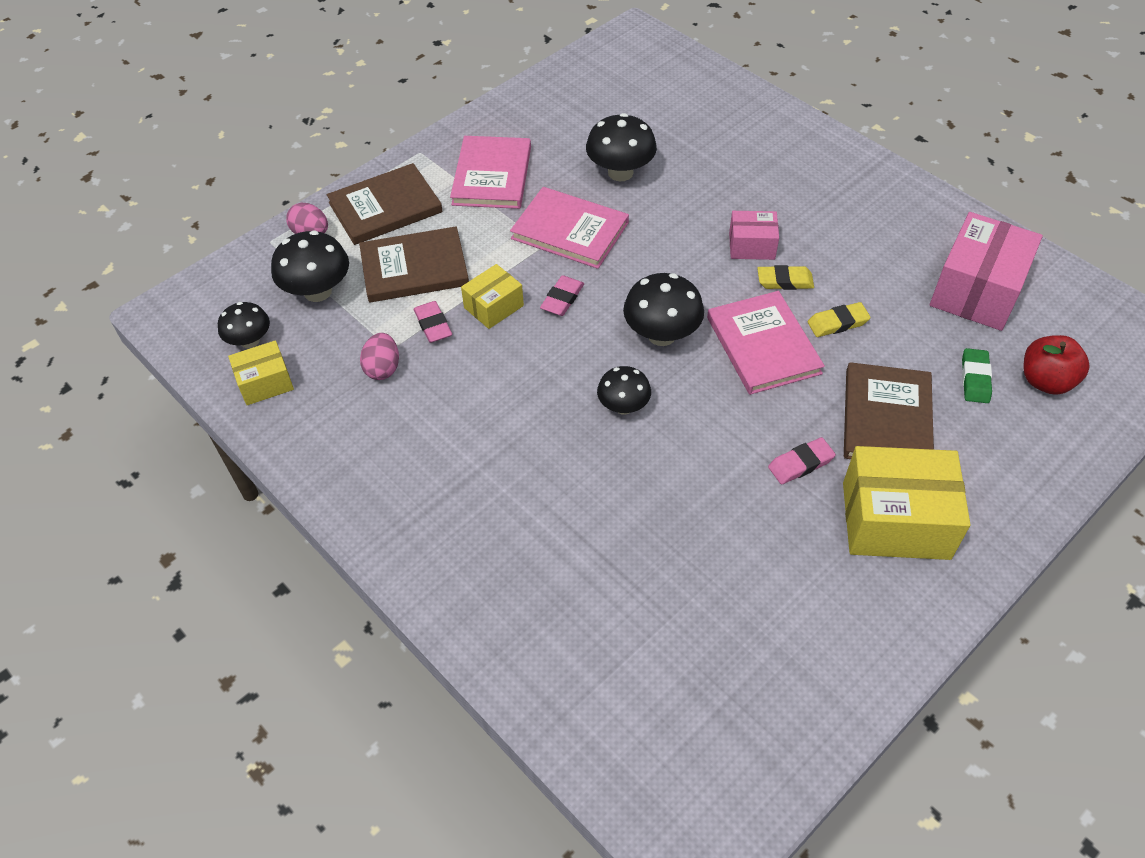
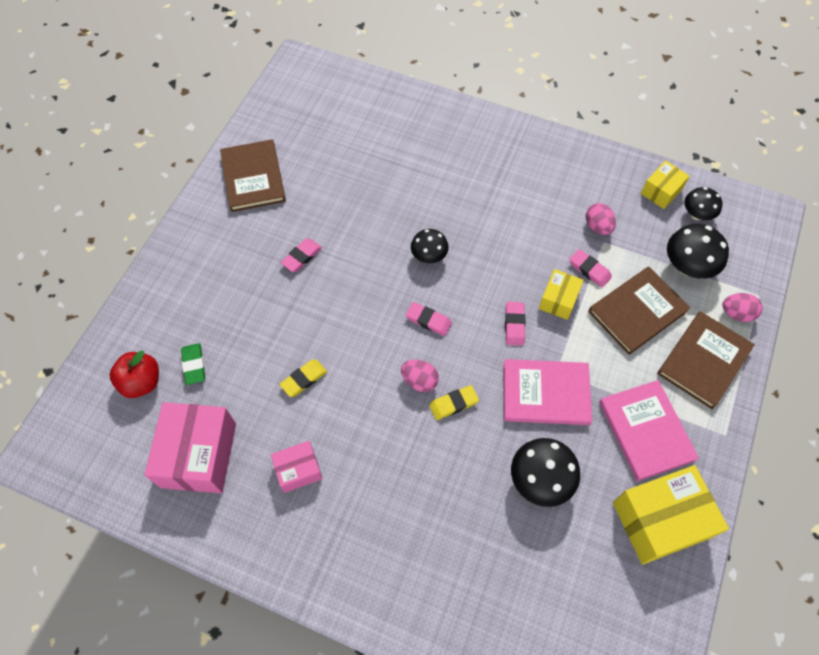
camera: 155 degrees right, 10 degrees up
(661, 335) = (428, 320): black mushroom -> pink eraser
(701, 281) = (419, 381): none -> pink egg
(751, 246) = (393, 434): pink box -> pink box (298, 470)
(763, 345) = (353, 338): pink book -> none
(784, 281) = (355, 406): yellow eraser -> yellow eraser (453, 404)
(887, 418) = (252, 309): brown book -> brown book (253, 177)
(895, 520) = (235, 241): yellow box -> yellow box (660, 520)

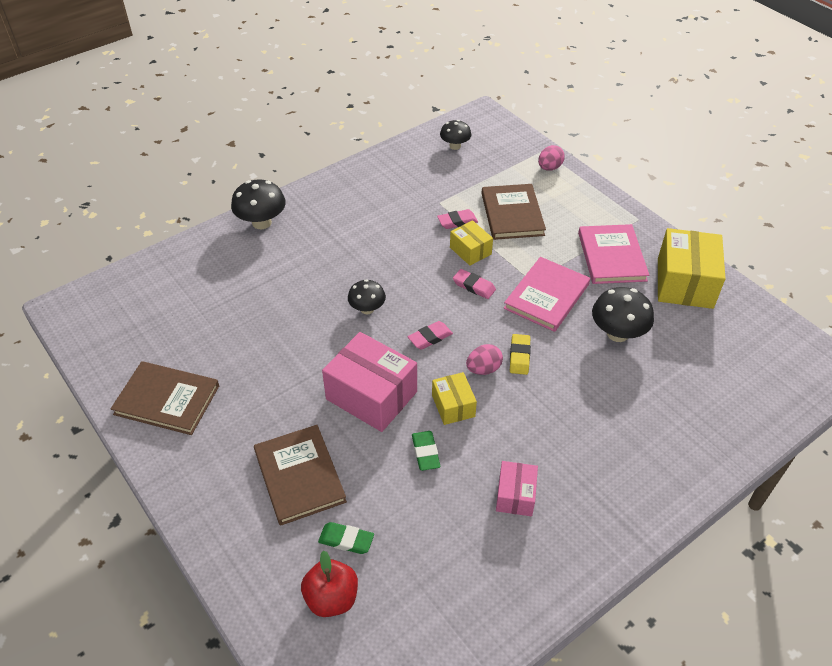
camera: 60 degrees left, 15 degrees down
(199, 455) = (450, 575): pink box -> pink box (371, 395)
(301, 257) = (293, 399): pink eraser -> none
(304, 379) = (425, 452): yellow eraser -> green eraser
(597, 227) = (423, 199): pink egg -> none
(646, 431) = (612, 256): pink book -> pink book turned 75 degrees clockwise
(661, 191) = (420, 153): yellow box -> yellow box (453, 406)
(687, 266) = (494, 171): black mushroom -> black mushroom (261, 222)
(704, 361) = (575, 201): brown book -> brown book (300, 476)

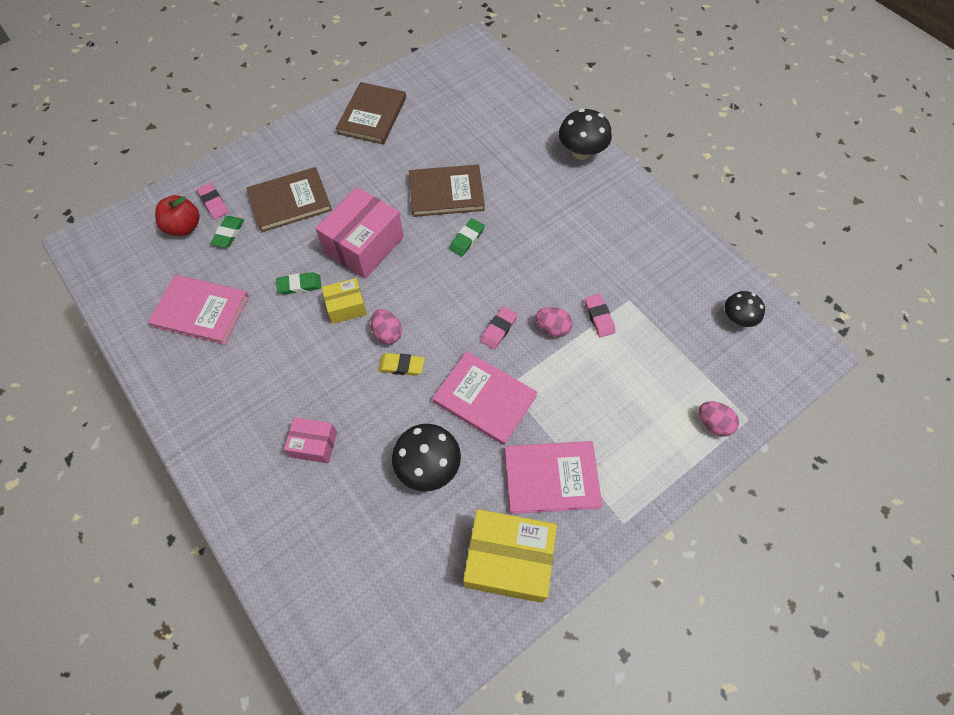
camera: 90 degrees right, 15 degrees up
(367, 309) = (467, 239): black mushroom -> green eraser
(430, 337) = (429, 290): pink eraser -> pink eraser (214, 203)
(465, 552) = (201, 311): none -> pink book
(470, 251) = (552, 328): yellow box -> pink egg
(512, 214) = (617, 374): brown book -> brown book (446, 193)
(515, 495) = (246, 351): pink box -> pink box (314, 444)

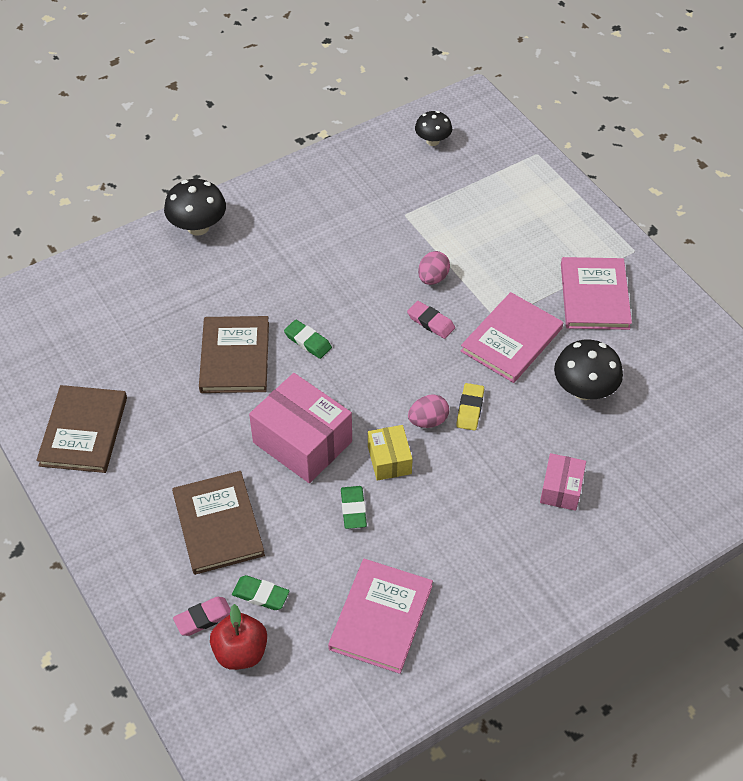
camera: 85 degrees left, 10 degrees down
(372, 115) = (83, 431): brown book -> brown book turned 75 degrees clockwise
(508, 560) = (672, 334): yellow box -> none
(599, 317) = (422, 240): pink eraser -> none
(713, 423) = (541, 177): pink egg -> none

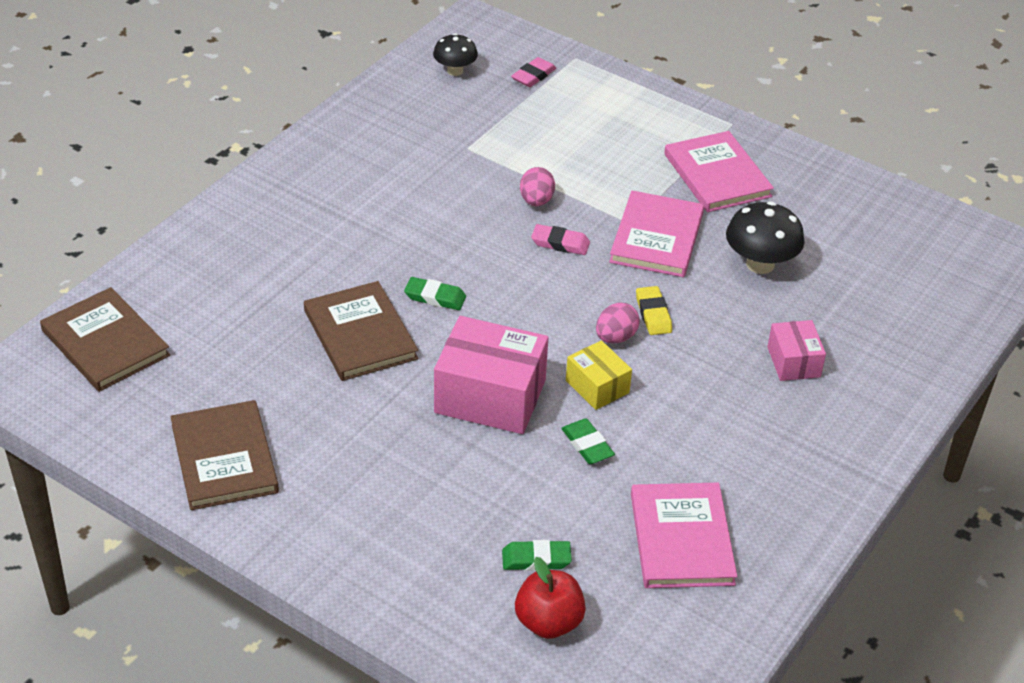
camera: 25 degrees left, 10 degrees down
(198, 227) = (235, 216): black mushroom -> none
(203, 618) = (485, 603): pink eraser -> pink eraser (533, 76)
(218, 524) = (444, 505): brown book -> brown book (105, 343)

